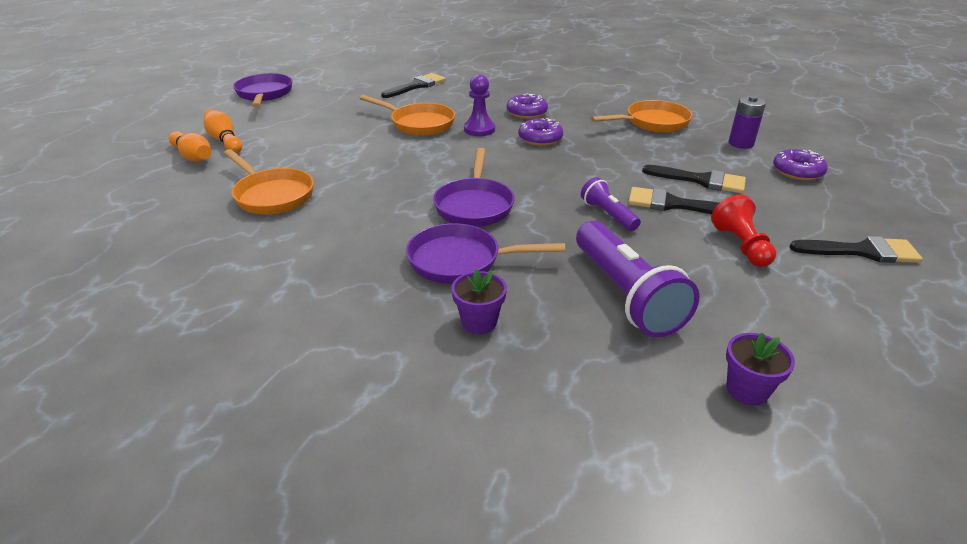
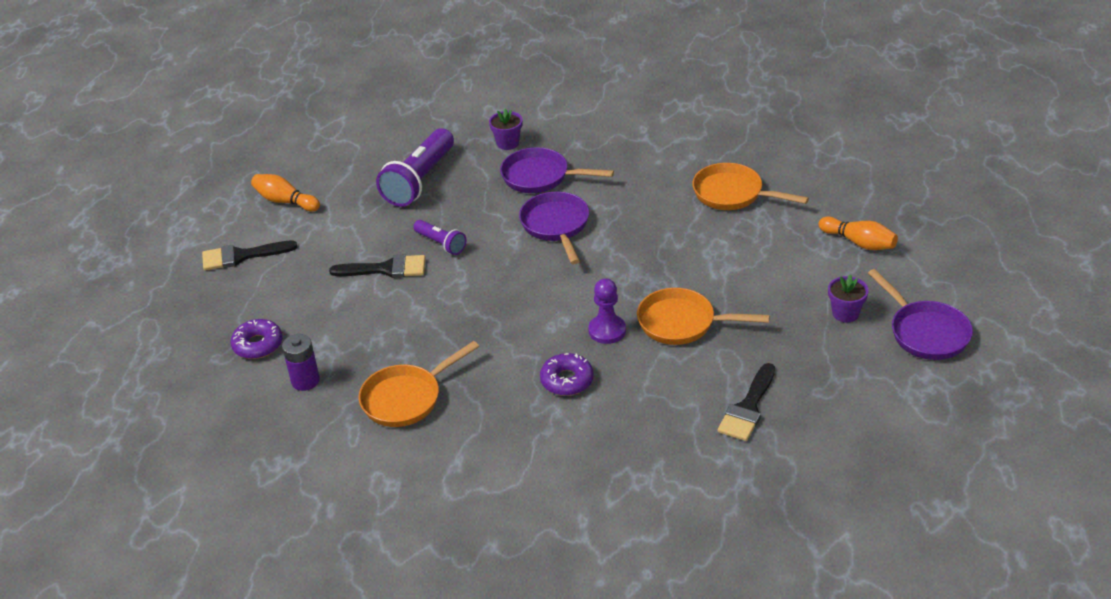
camera: 165 degrees right, 5 degrees up
(193, 156) = (859, 216): orange bowling pin -> orange bowling pin (285, 201)
(460, 261) = (540, 177): purple pan -> purple pan turned 150 degrees counterclockwise
(540, 138) = (532, 332): purple donut -> none
(626, 294) = (419, 181): purple flashlight -> purple flashlight turned 120 degrees counterclockwise
(701, 180) = (357, 307): black brush -> none
(741, 246) = (334, 239): red pawn -> none
(747, 390) = (351, 145): purple flower pot -> purple flower pot (845, 313)

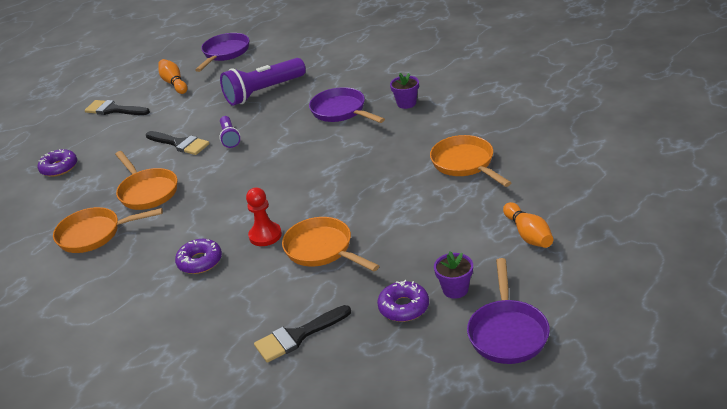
camera: 35 degrees right, 5 degrees down
(305, 381) = (56, 200): purple battery -> none
(413, 333) = (147, 192): none -> orange pan
(507, 143) = (345, 82): purple flower pot -> purple flower pot (406, 103)
(556, 226) = (314, 148): purple pan -> purple pan (225, 53)
(607, 330) = (265, 235): purple pawn -> red pawn
(816, 345) = (404, 307): none -> purple donut

